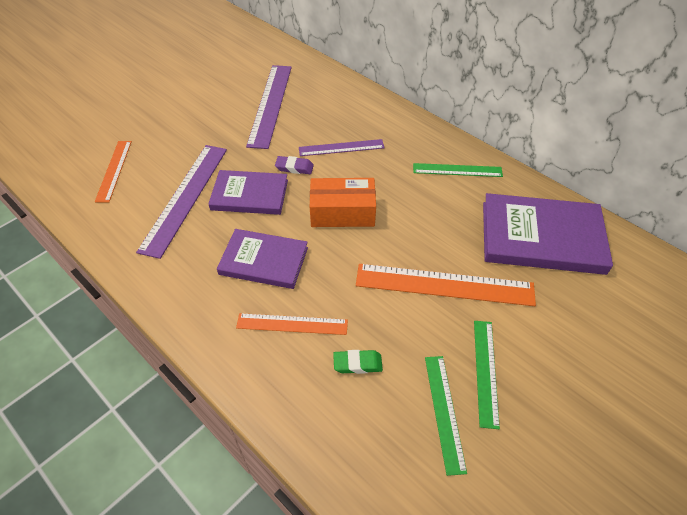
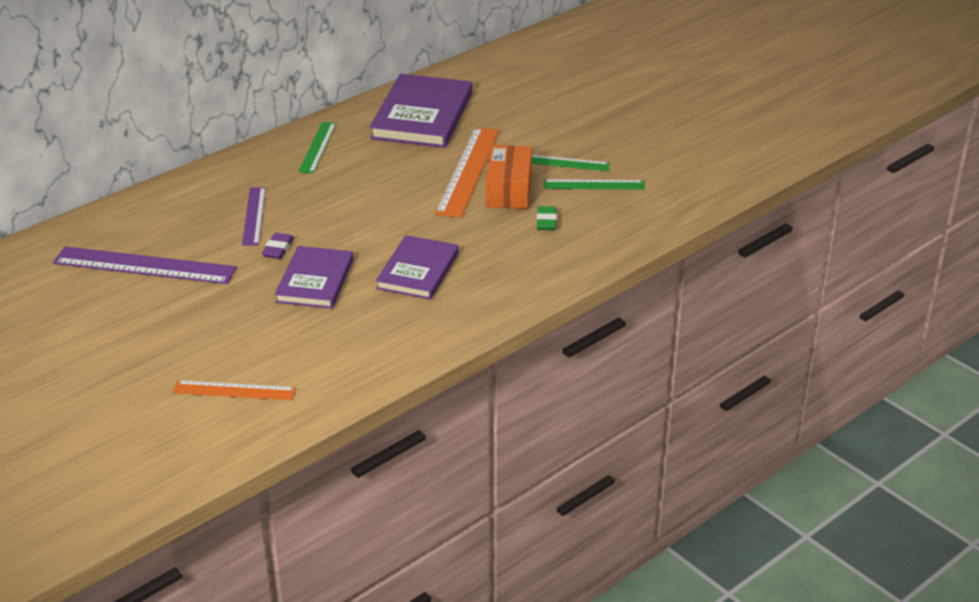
camera: 85 degrees left, 15 degrees down
(185, 197) = (305, 328): purple ruler -> none
(292, 324) = (500, 255): orange ruler -> none
(342, 212) = (361, 220): orange box -> orange box (509, 190)

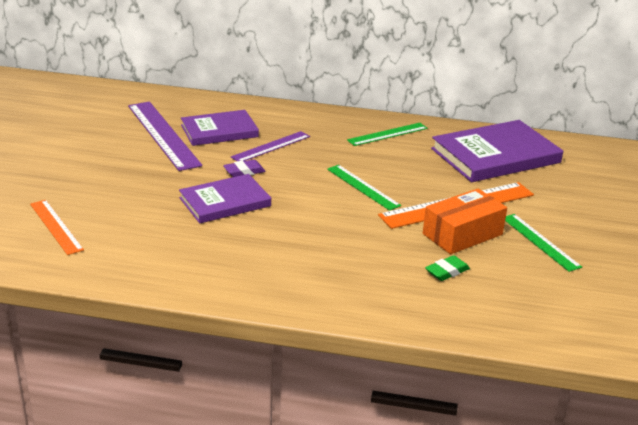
camera: 50 degrees right, 5 degrees down
(418, 271) = (294, 239): purple book -> purple book (219, 131)
(593, 185) = (537, 273): green ruler -> green ruler (363, 187)

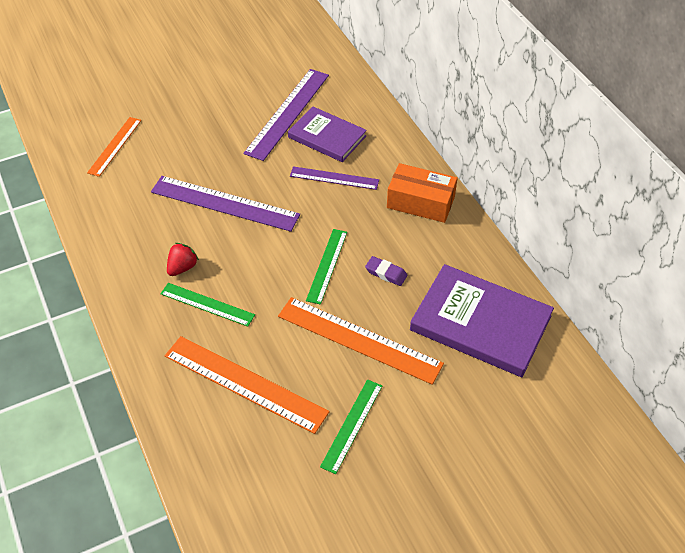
camera: 55 degrees right, 20 degrees up
(225, 202) = (224, 203): purple book -> purple ruler
(244, 172) = (279, 187): purple eraser -> purple eraser (386, 273)
(273, 251) = (182, 267): none -> red strawberry
(387, 134) = (437, 232): green ruler -> green ruler (207, 304)
(447, 271) = (245, 383): green eraser -> orange ruler
(462, 234) = (313, 366): orange box -> orange box (420, 202)

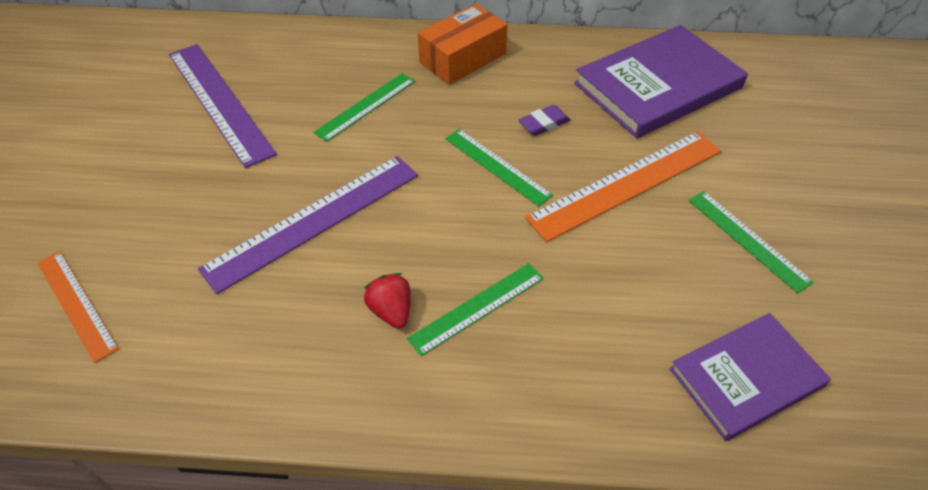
camera: 60 degrees left, 0 degrees up
(245, 383) = (636, 318): orange ruler -> none
(327, 137) = (294, 86): purple book -> purple book (746, 377)
(334, 178) = (366, 106): purple ruler -> green ruler

